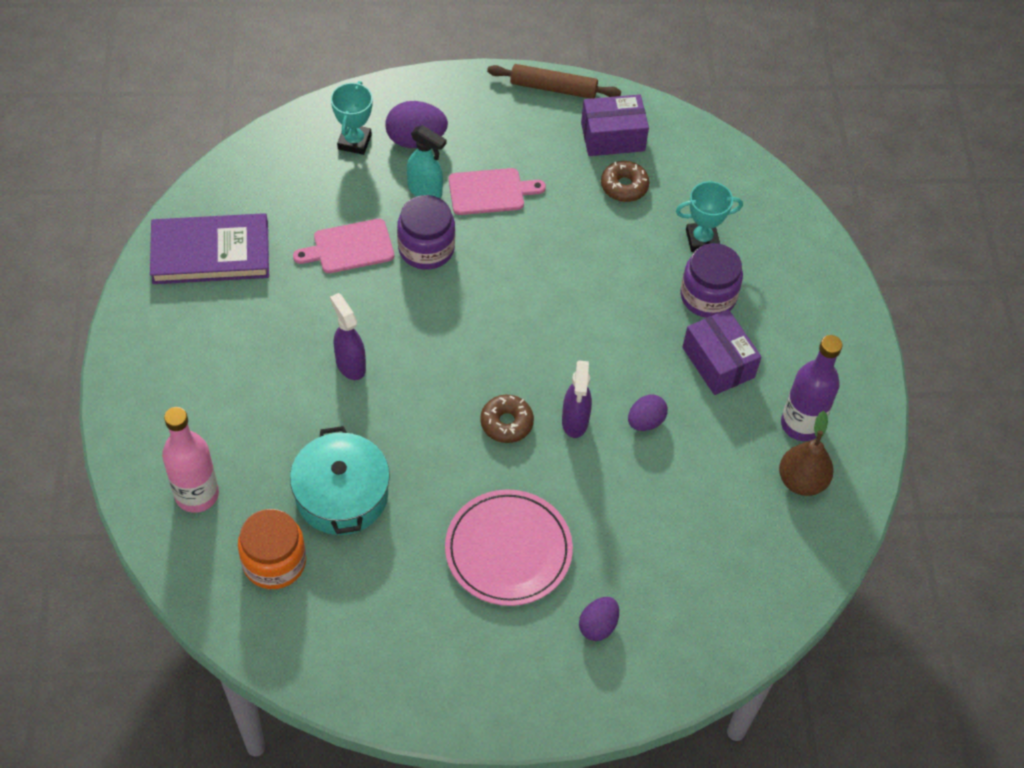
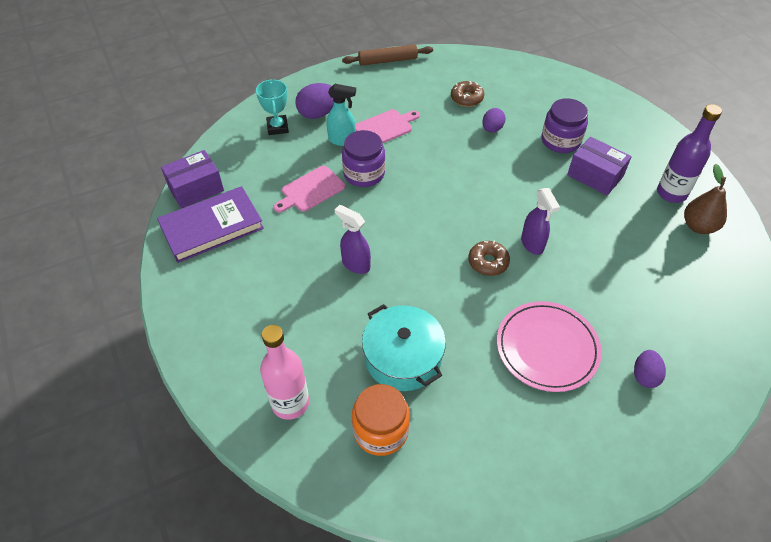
camera: 20 degrees left, 5 degrees down
(612, 137) = (441, 75): purple box -> purple box (196, 189)
(645, 421) = (577, 227): purple egg -> purple egg (492, 129)
(702, 239) = (534, 111): turquoise trophy -> none

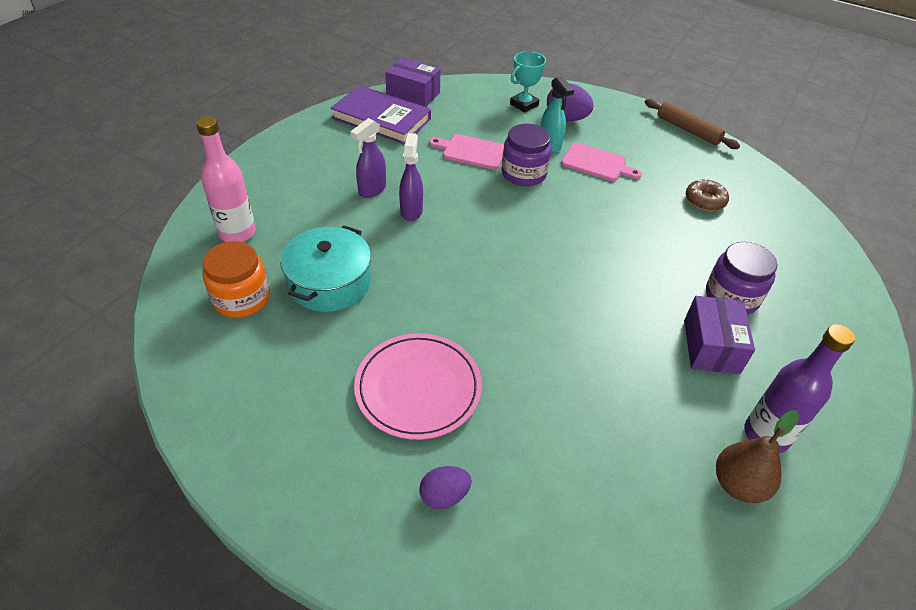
camera: 55 degrees right, 5 degrees down
(488, 262) = (493, 300): brown donut -> none
(492, 129) = (682, 235): purple egg -> none
(532, 244) = (550, 326): purple spray bottle -> purple spray bottle (372, 190)

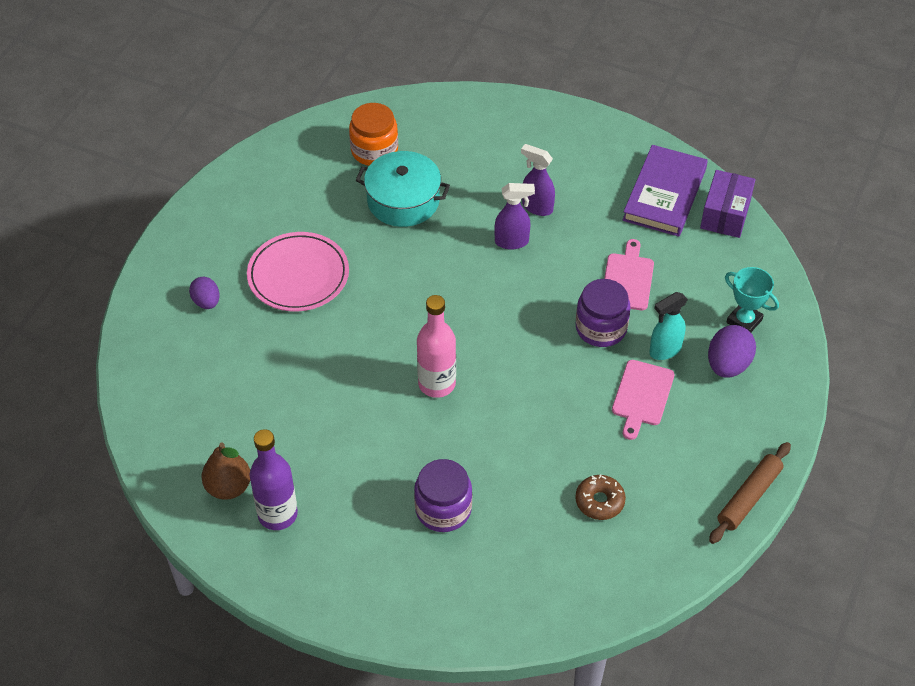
camera: 85 degrees right, 5 degrees up
(237, 233) = (452, 128): pink bottle -> pink bottle (437, 384)
(711, 346) = (373, 483): purple box -> none

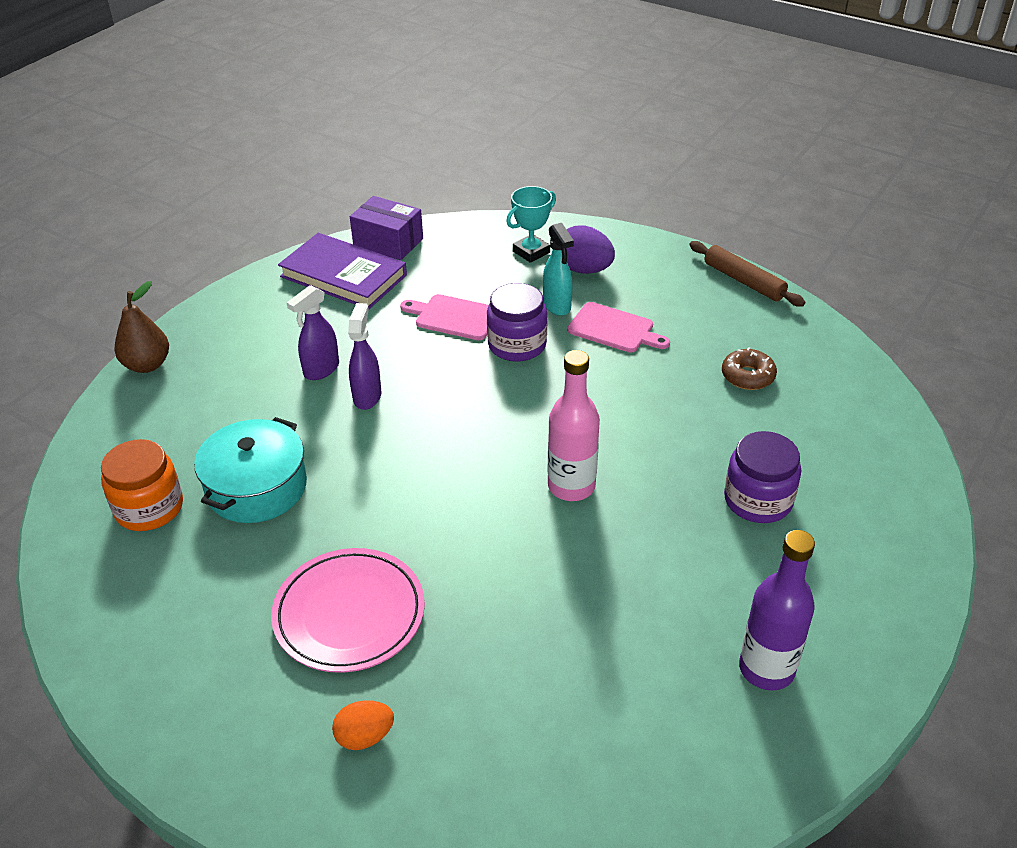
camera: 80 degrees left, 10 degrees down
(206, 302) = (365, 737): purple egg -> orange egg
(228, 487) = (720, 726): brown pear -> brown pear (147, 365)

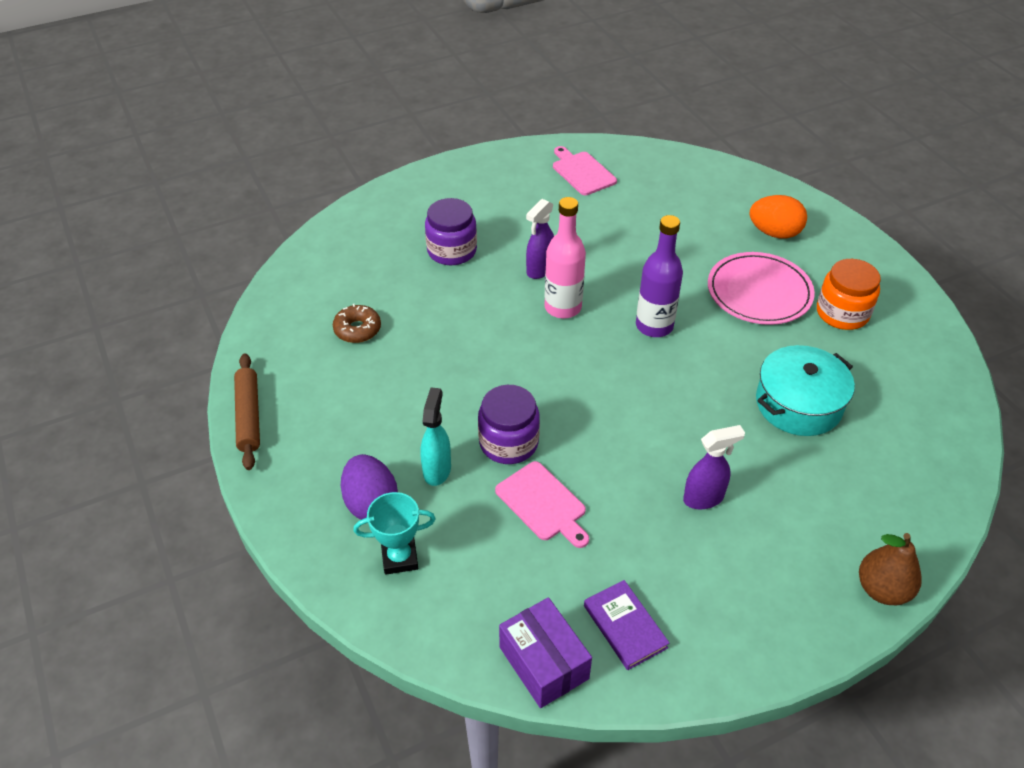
camera: 150 degrees left, 5 degrees up
(149, 508) = (891, 423): orange jar -> orange jar (842, 313)
(343, 276) = (625, 626): purple book -> purple book, size x0.58
(365, 737) = (774, 233): orange egg -> orange egg, size x1.54
(367, 396) = (673, 449): purple spray bottle -> purple spray bottle (540, 270)
(614, 329) = (412, 419): pink cutting board -> pink cutting board (582, 172)
(766, 669) = (539, 181): purple bottle -> purple bottle (654, 326)

